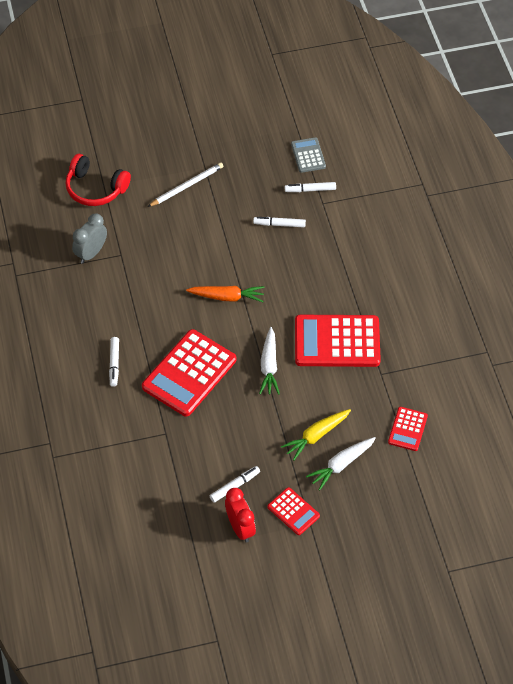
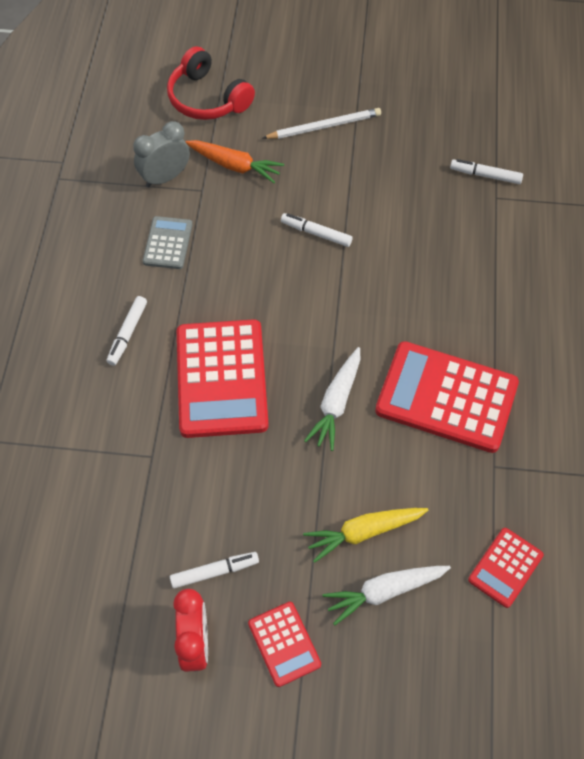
camera: 20 degrees right, 5 degrees up
(189, 373) = (221, 379): red calculator -> red calculator turned 60 degrees counterclockwise
(227, 297) = (317, 287): orange carrot -> orange carrot (234, 166)
(279, 224) = (426, 209): white marker -> white marker (316, 233)
(308, 155) = (499, 130): grey calculator -> grey calculator (168, 243)

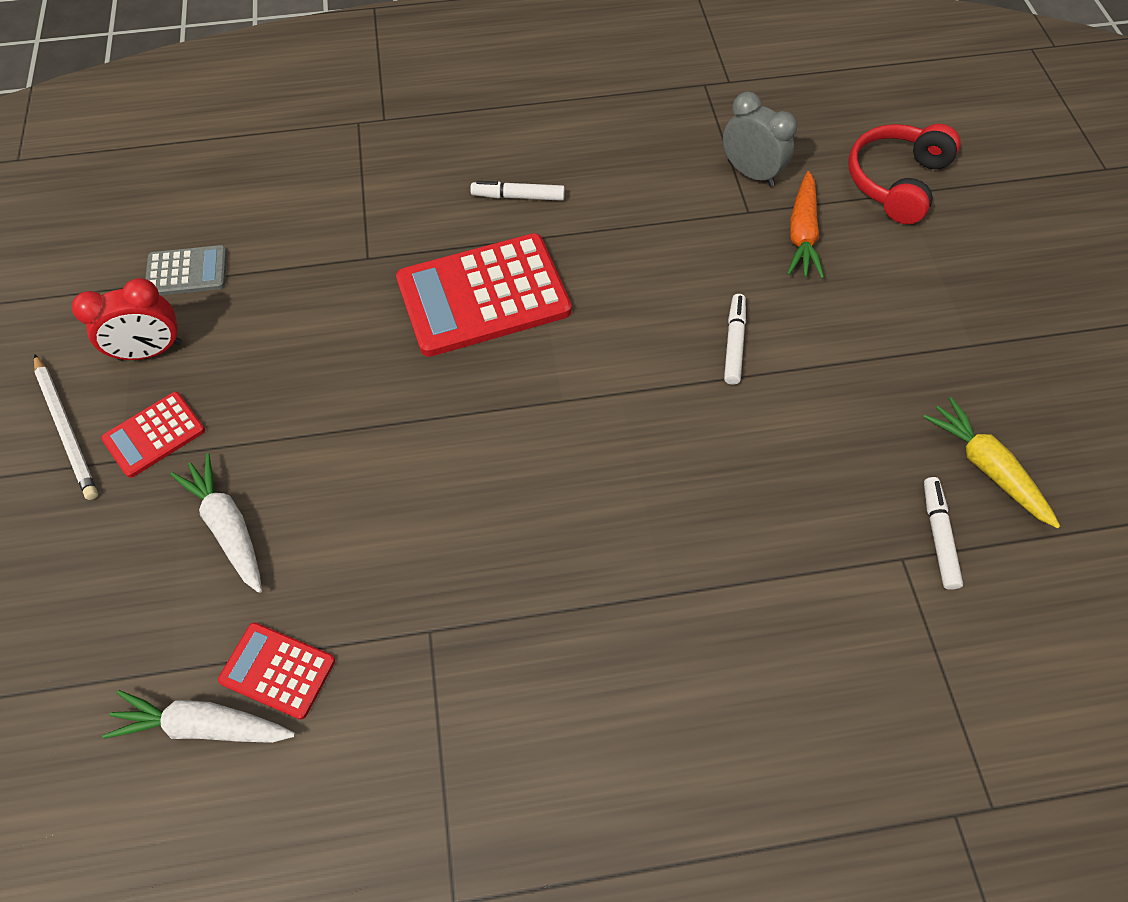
camera: 75 degrees right, 0 degrees up
(168, 243) = (655, 200): grey calculator -> grey calculator (187, 272)
(214, 571) = (235, 348): white marker -> none
(324, 126) = (919, 313): white pencil -> white pencil (67, 429)
(336, 403) = (481, 420): white carrot -> white carrot (203, 725)
(364, 532) = (305, 488): yellow carrot -> yellow carrot (986, 467)
(446, 397) = (524, 549): red calculator -> none

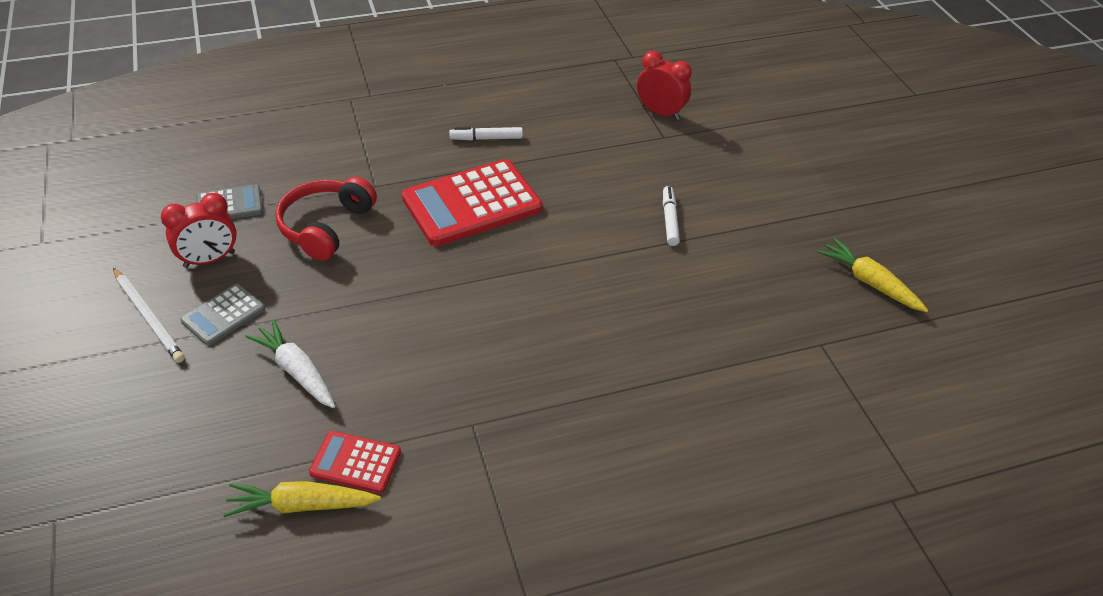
camera: 10 degrees left, 15 degrees down
(154, 435) = (223, 315): red calculator -> grey calculator
(203, 725) = (302, 505): white carrot -> yellow carrot
(750, 173) = (660, 113): grey clock -> red clock
(802, 234) = (706, 148): orange carrot -> none
(896, 182) = (768, 111): red headphones -> red headphones (325, 227)
(938, 536) = (844, 328): white marker -> none

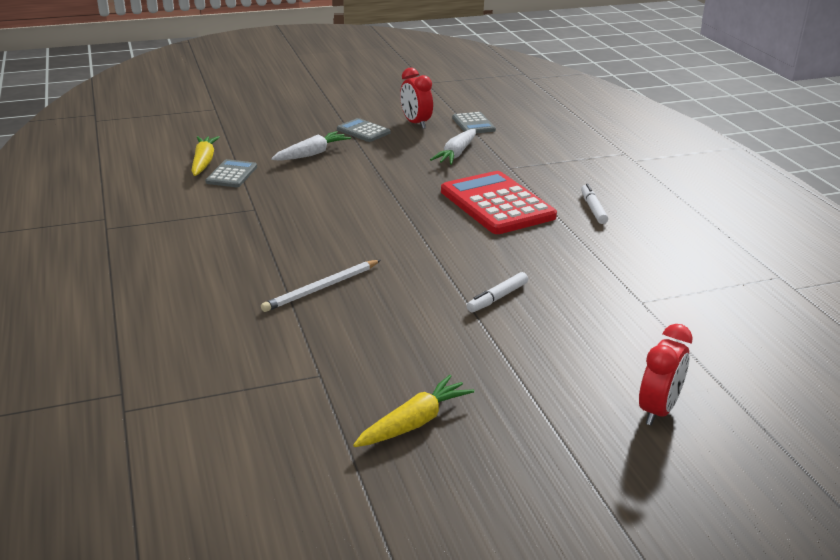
camera: 90 degrees right, 15 degrees down
(149, 317) = (361, 113): white pencil -> white pencil (321, 288)
(325, 227) = (456, 154): red headphones -> white carrot
(355, 462) = (231, 174): red calculator -> grey calculator
(660, 113) = (687, 301): red clock -> red clock (658, 410)
(669, 220) = (497, 298): white marker -> white marker turned 135 degrees clockwise

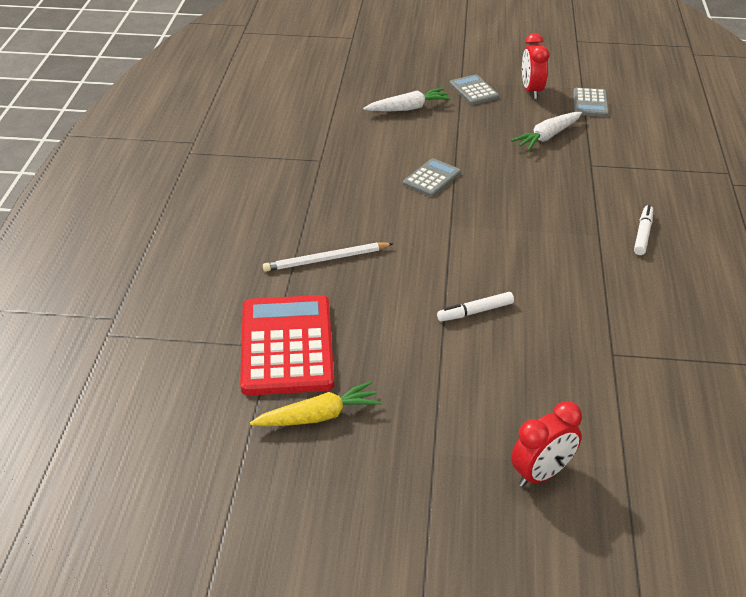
camera: 25 degrees right, 10 degrees up
(204, 162) = (307, 98): yellow carrot -> none
(231, 174) = (323, 117): grey calculator -> grey calculator (432, 178)
(497, 204) = (547, 206): red calculator -> red calculator (287, 345)

